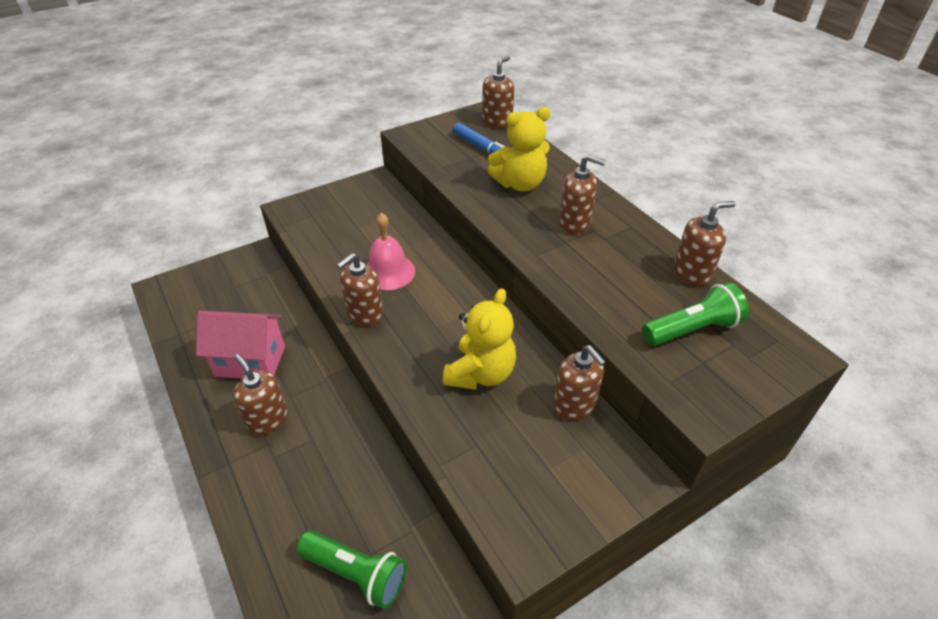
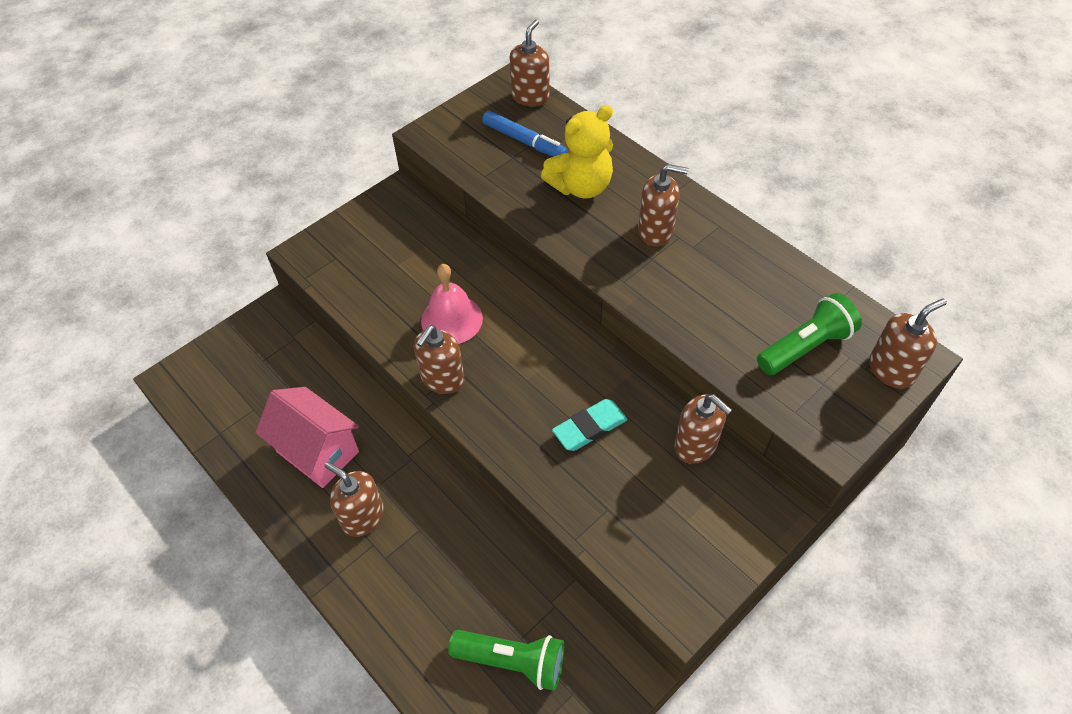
camera: 10 degrees left, 10 degrees up
(250, 361) = (317, 452): pink house -> pink house turned 45 degrees clockwise
(480, 373) = (590, 428): yellow teddy bear -> turquoise eraser
(692, 273) = (793, 276): brown soap dispenser -> brown soap dispenser (891, 369)

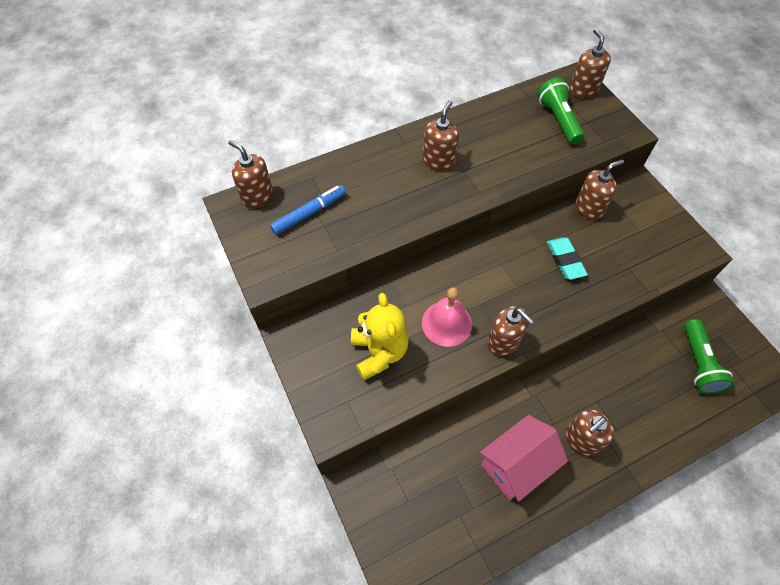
camera: 75 degrees left, 5 degrees up
(512, 661) = (698, 363): green flashlight -> green flashlight turned 150 degrees clockwise
(581, 186) = (376, 191): yellow teddy bear -> yellow teddy bear (379, 352)

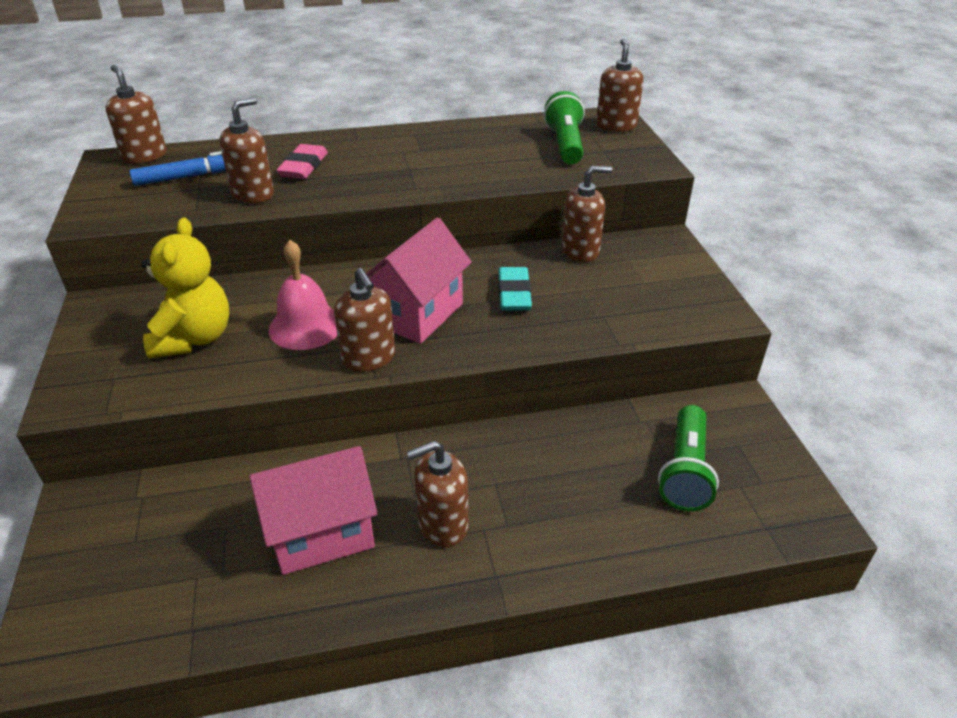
camera: 15 degrees right, 20 degrees down
(386, 184) = (304, 166): none -> pink eraser
(438, 161) = (384, 157): brown soap dispenser -> brown soap dispenser (253, 194)
(513, 294) = (418, 314): none -> pink house

